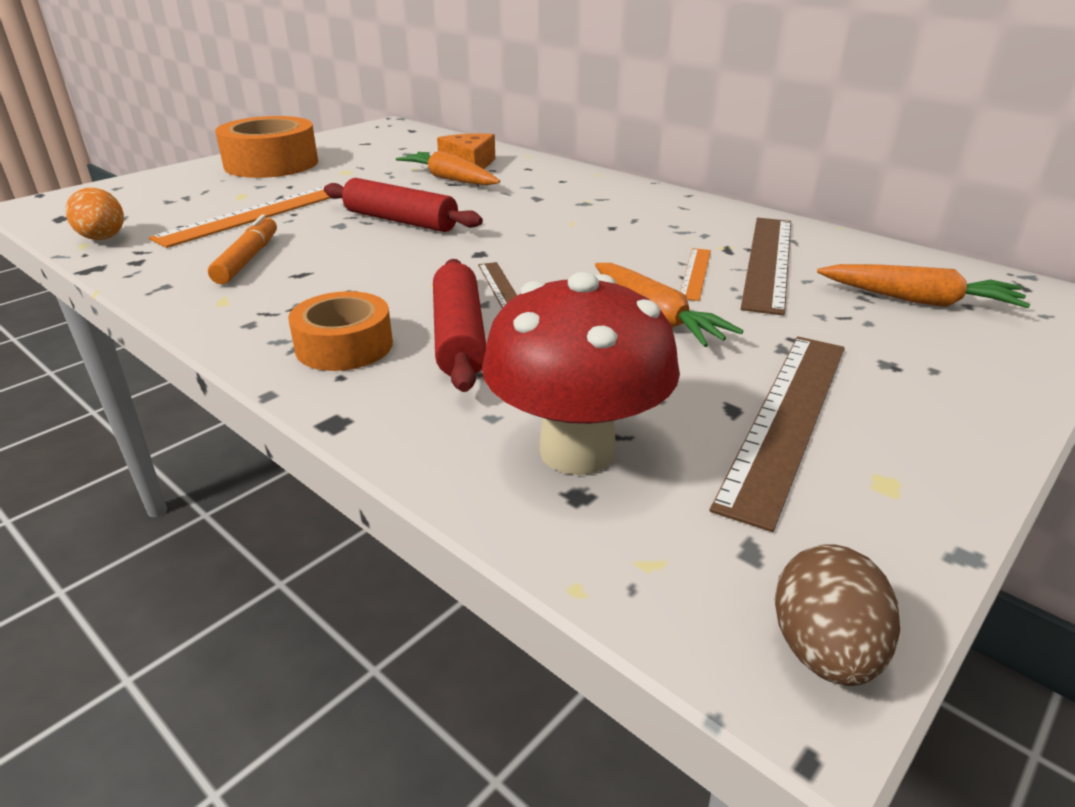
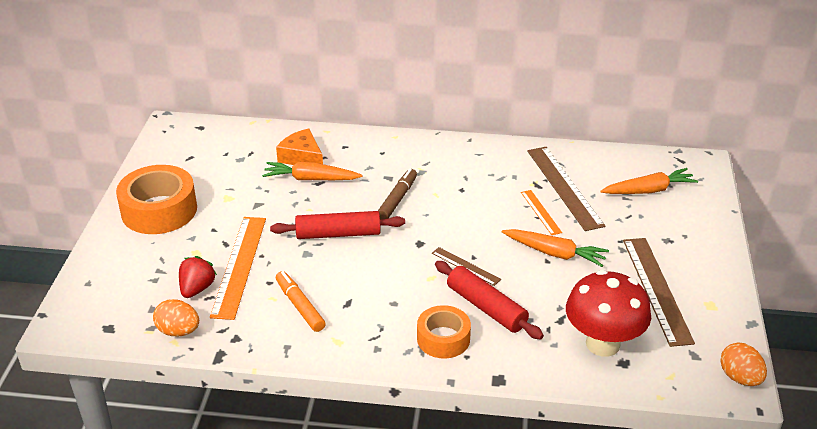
camera: 35 degrees left, 5 degrees up
(186, 217) = (197, 289): none -> red strawberry
(517, 214) = (397, 199): none -> brown marker
(824, 651) = (740, 378): brown egg -> orange egg

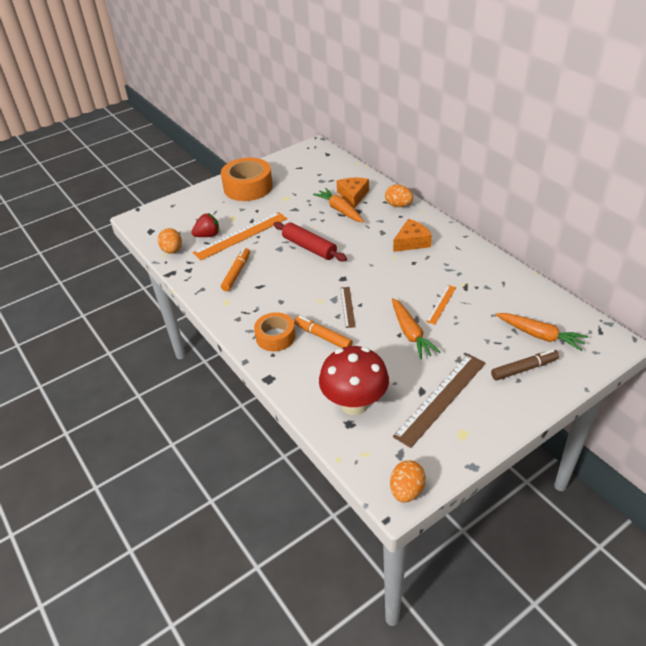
camera: 50 degrees right, 5 degrees up
(364, 143) = (398, 205): none -> orange egg
(397, 199) = (368, 247): brown marker -> brown marker (524, 369)
(431, 171) = (411, 242): none -> orange cheese
(486, 307) = (322, 336): red rolling pin -> orange marker
(564, 187) = (481, 298): brown ruler -> none

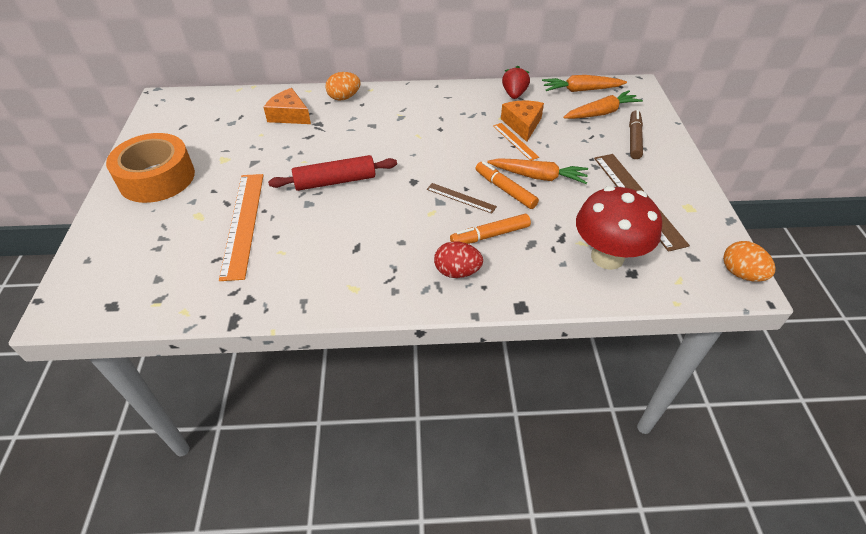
camera: 60 degrees left, 5 degrees up
(172, 250) = (187, 299): orange egg -> none
(208, 235) = (202, 252): red strawberry -> red strawberry (514, 94)
(236, 273) = (309, 257): orange marker -> orange marker (505, 190)
(275, 337) = (457, 272): orange tape -> red egg
(340, 210) = (301, 134): orange carrot -> orange carrot (581, 90)
(411, 242) = (409, 116): orange cheese -> orange cheese (522, 125)

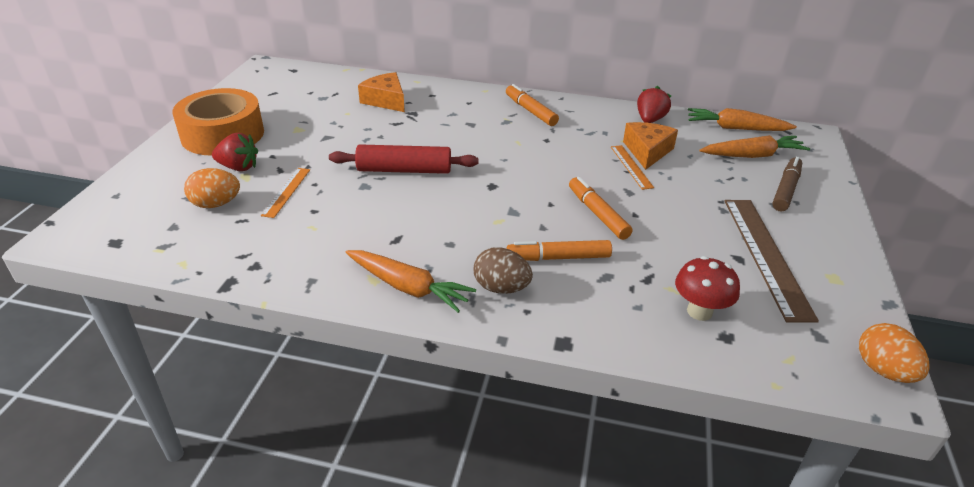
camera: 15 degrees right, 10 degrees down
(188, 208) = (238, 167): none -> red strawberry
(243, 223) = (286, 192): orange ruler -> orange ruler, size x0.51
(344, 97) = (452, 93): orange egg -> orange egg (216, 204)
(416, 103) = (530, 111): none -> orange marker
(457, 272) = (501, 288): red egg -> brown egg
(461, 198) = (540, 212): brown ruler -> none
(538, 176) = (644, 207): orange carrot -> orange carrot (408, 287)
(607, 257) = (699, 311): red mushroom -> red mushroom, size x0.59

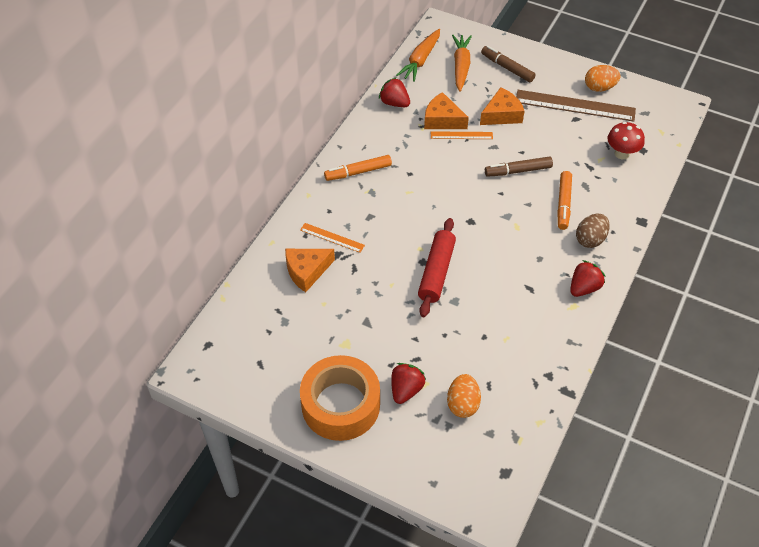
camera: 75 degrees left, 15 degrees up
(286, 192) = (453, 354): orange ruler -> orange ruler (332, 237)
(408, 287) = (584, 288): orange carrot -> red strawberry
(597, 214) = (518, 171): orange marker -> brown marker
(692, 193) = (502, 115): none -> orange cheese
(883, 370) = (672, 100): orange egg -> orange egg (599, 88)

